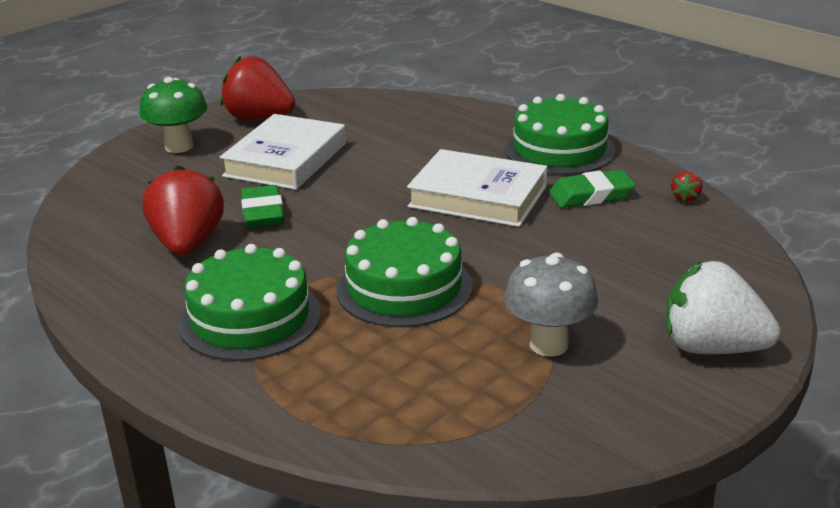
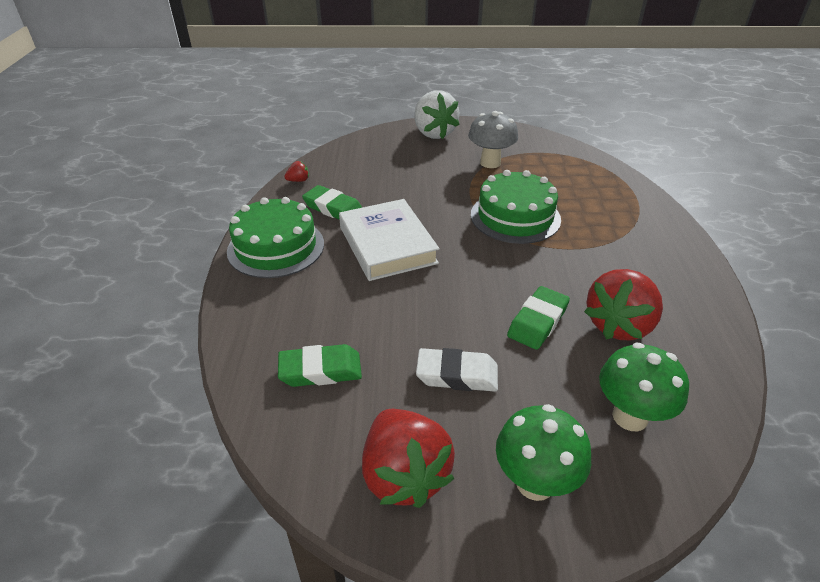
camera: 135 degrees left, 10 degrees up
(137, 196) = (630, 417): none -> green mushroom
(250, 318) = (618, 245): green cake -> none
(286, 160) = (457, 374): white book -> white eraser
(378, 122) = (320, 370): none -> green eraser

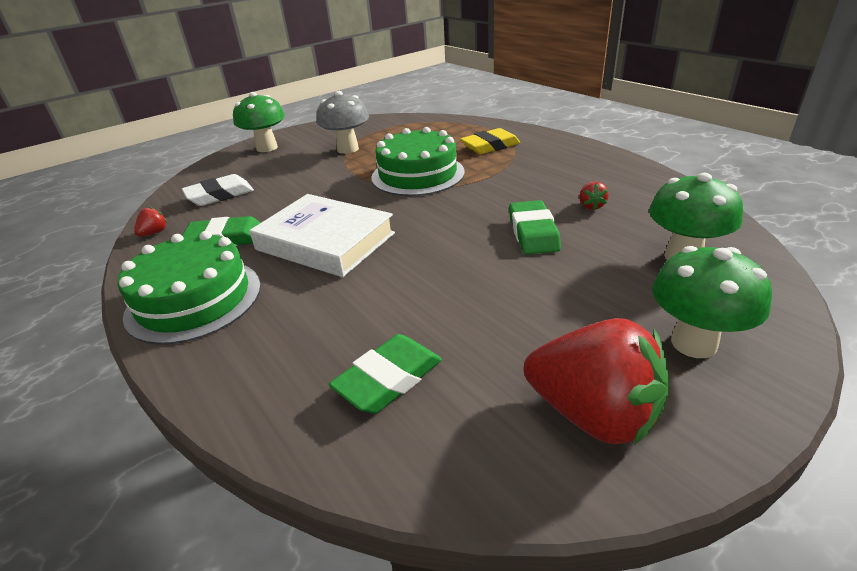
camera: 35 degrees left, 5 degrees down
(433, 133) = (267, 148): white strawberry -> green mushroom
(457, 374) = (524, 304): white eraser -> white eraser (220, 195)
(610, 216) = (490, 146): none -> yellow eraser
(618, 325) = (591, 206): red strawberry -> red strawberry, size x0.40

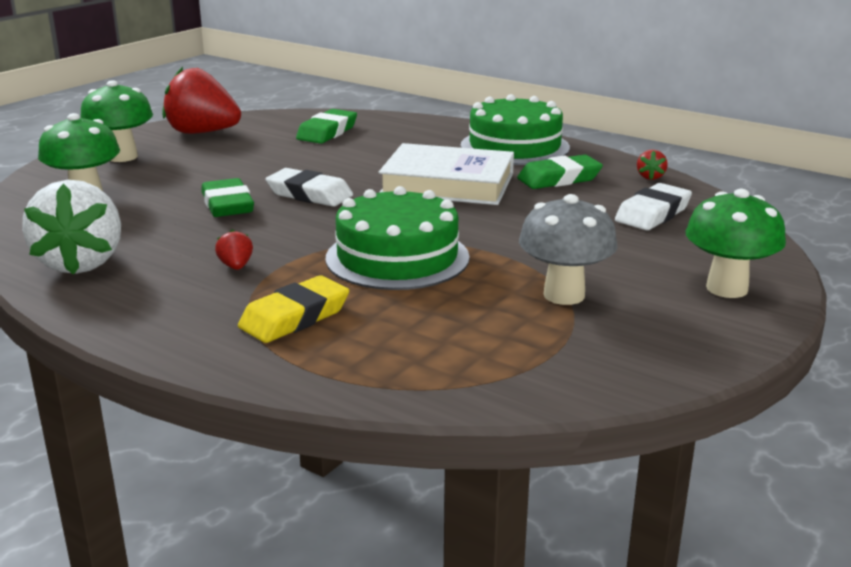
camera: 160 degrees right, 10 degrees down
(456, 239) = (309, 194): none -> white eraser
(591, 206) = (152, 233): red strawberry -> red strawberry (236, 266)
(632, 184) = (81, 263): none -> white strawberry

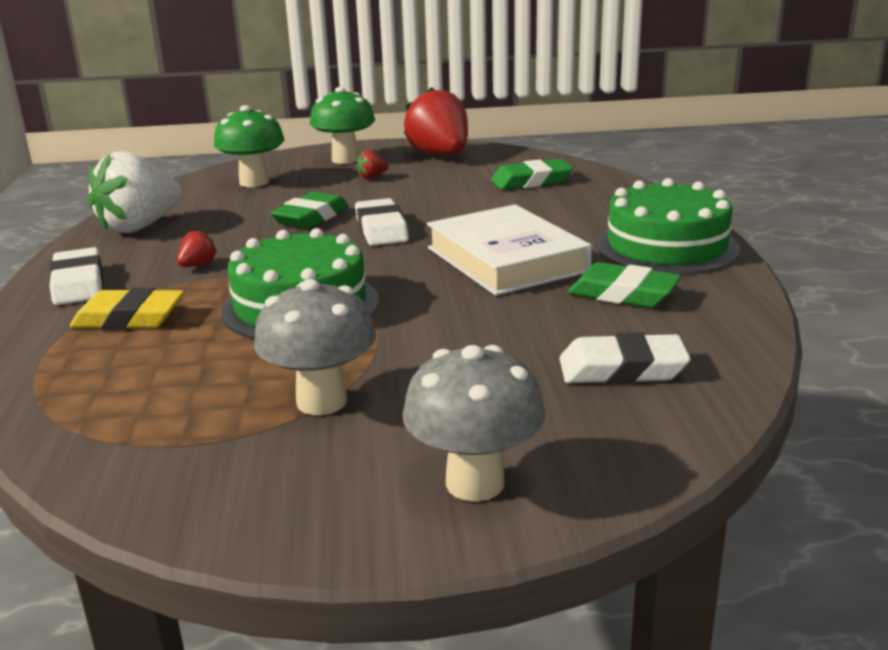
camera: 50 degrees right, 0 degrees up
(167, 319) = (78, 284): none -> white eraser
(650, 177) = (733, 330): red strawberry -> red strawberry (372, 177)
(727, 288) = (475, 483): green mushroom -> grey mushroom

